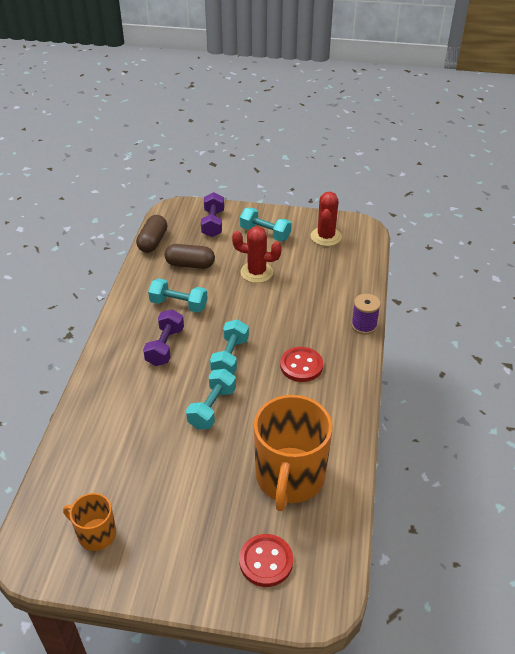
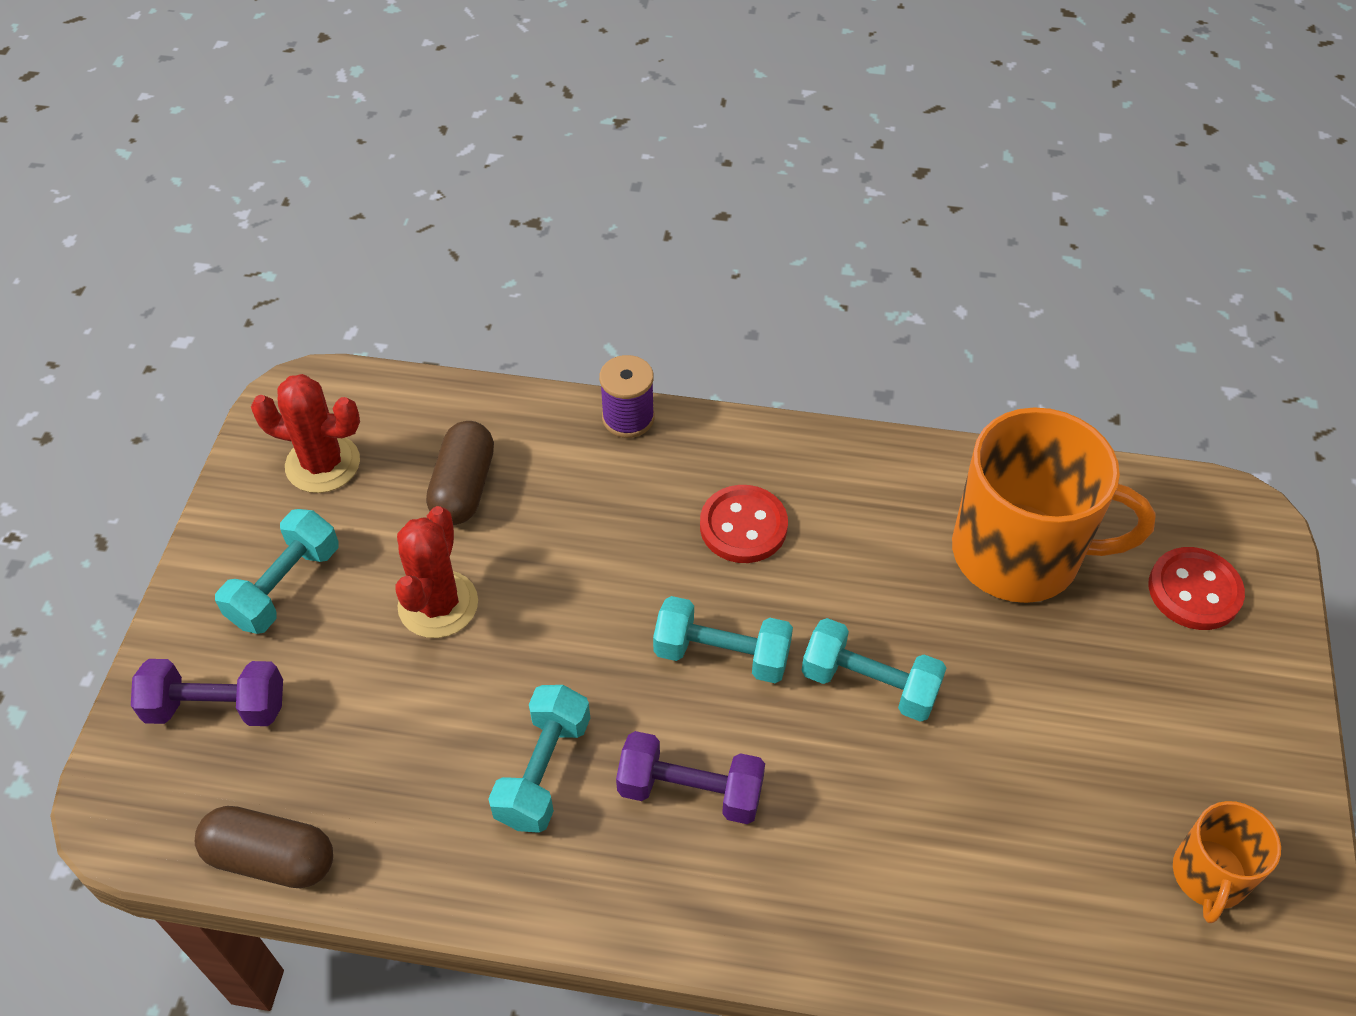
camera: 90 degrees left, 10 degrees up
(190, 264) = (388, 754): brown capsule -> brown capsule (463, 487)

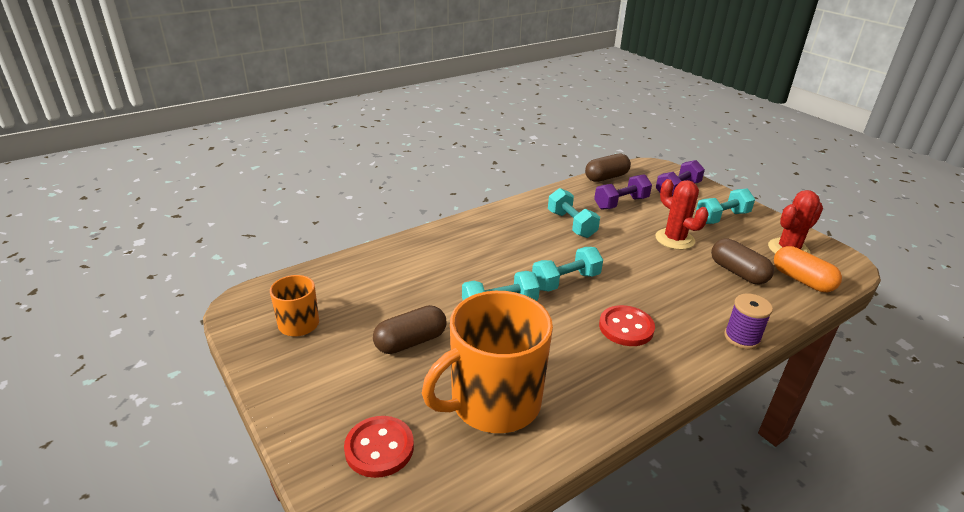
camera: 135 degrees right, 20 degrees down
(285, 586) = (721, 218): turquoise dumbbell -> turquoise dumbbell turned 75 degrees clockwise
(409, 418) = (802, 280): none -> orange capsule
(690, 791) = (521, 243): purple dumbbell -> purple dumbbell (621, 203)
(1055, 712) = (411, 342): none -> brown capsule

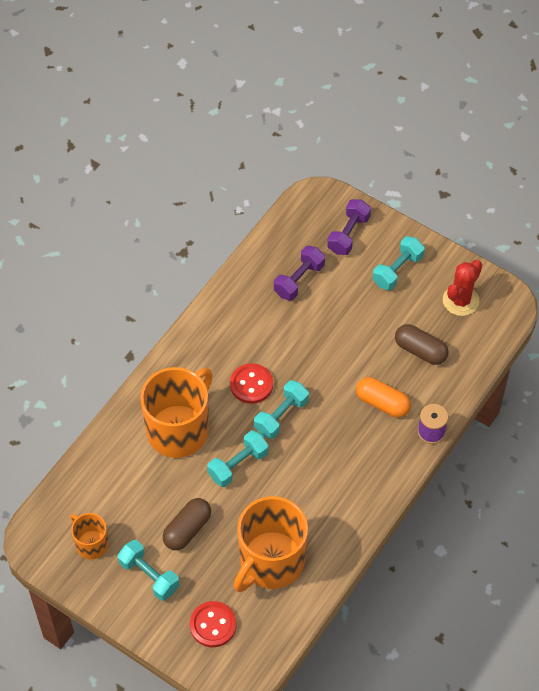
camera: 20 degrees left, 25 degrees up
(453, 264) = (179, 429): none -> orange mug
(571, 224) = (262, 333): turquoise dumbbell -> turquoise dumbbell (149, 576)
(606, 177) = (273, 237): brown capsule -> none
(626, 327) = (343, 453): red button -> red button (251, 384)
(674, 239) = (360, 321): red cactus -> none
(802, 280) = (473, 342): orange capsule -> orange capsule (382, 403)

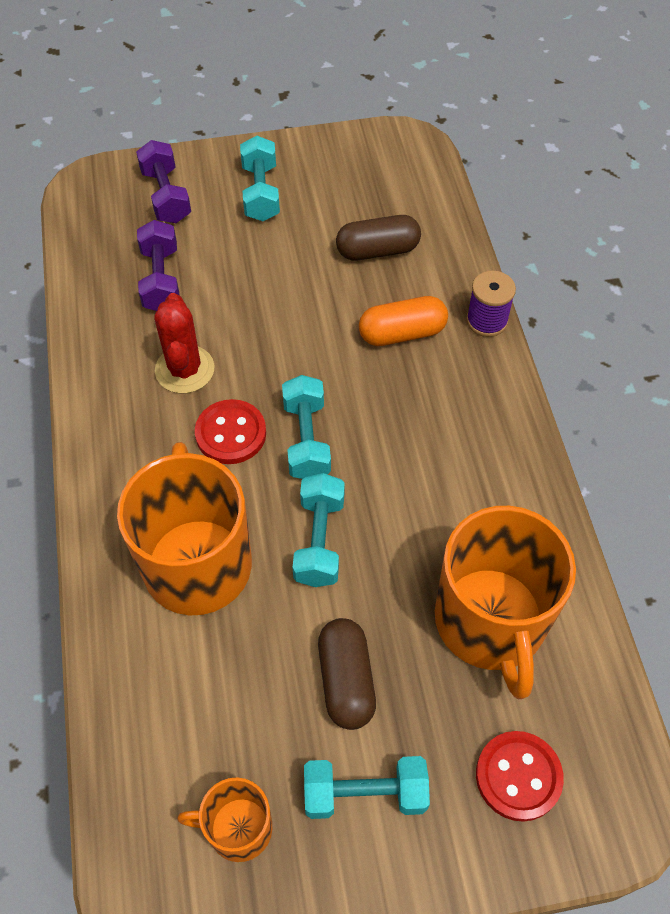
camera: 45 degrees left, 0 degrees up
(460, 300) = (360, 174): red cactus -> red cactus (185, 369)

